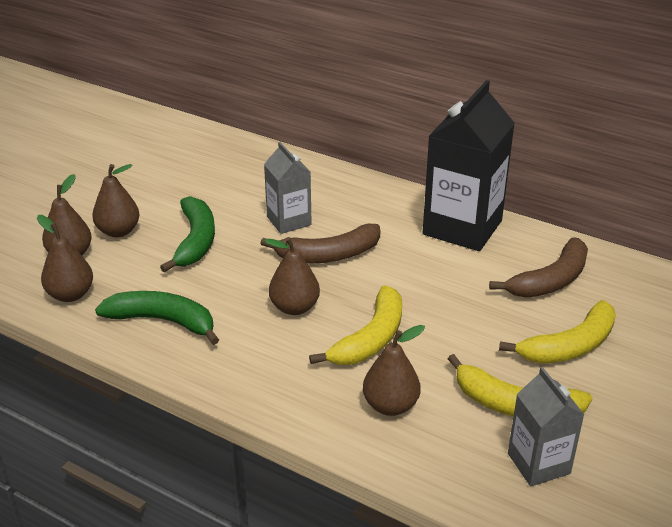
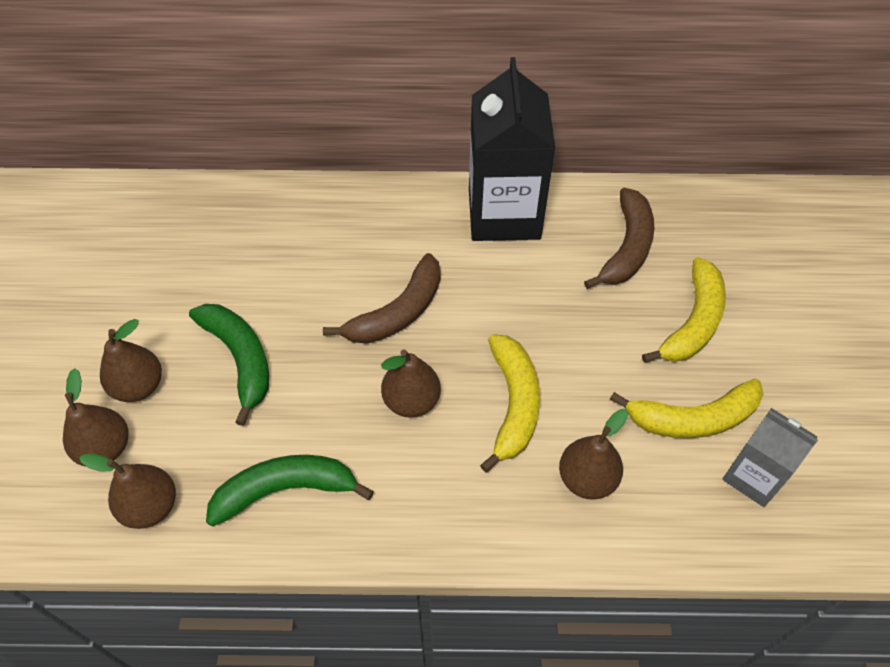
camera: 30 degrees left, 20 degrees up
(289, 221) = (323, 283): grey carton -> none

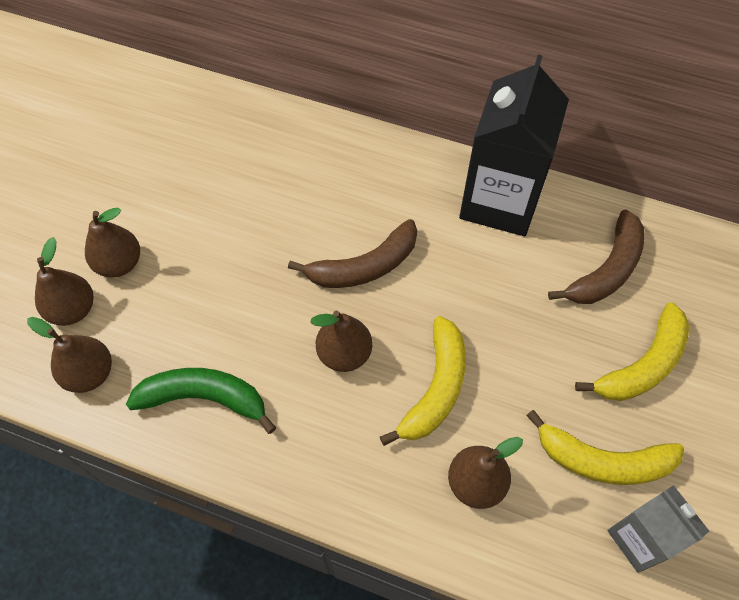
camera: 20 degrees right, 5 degrees up
(240, 359) = (211, 266): green banana -> none

